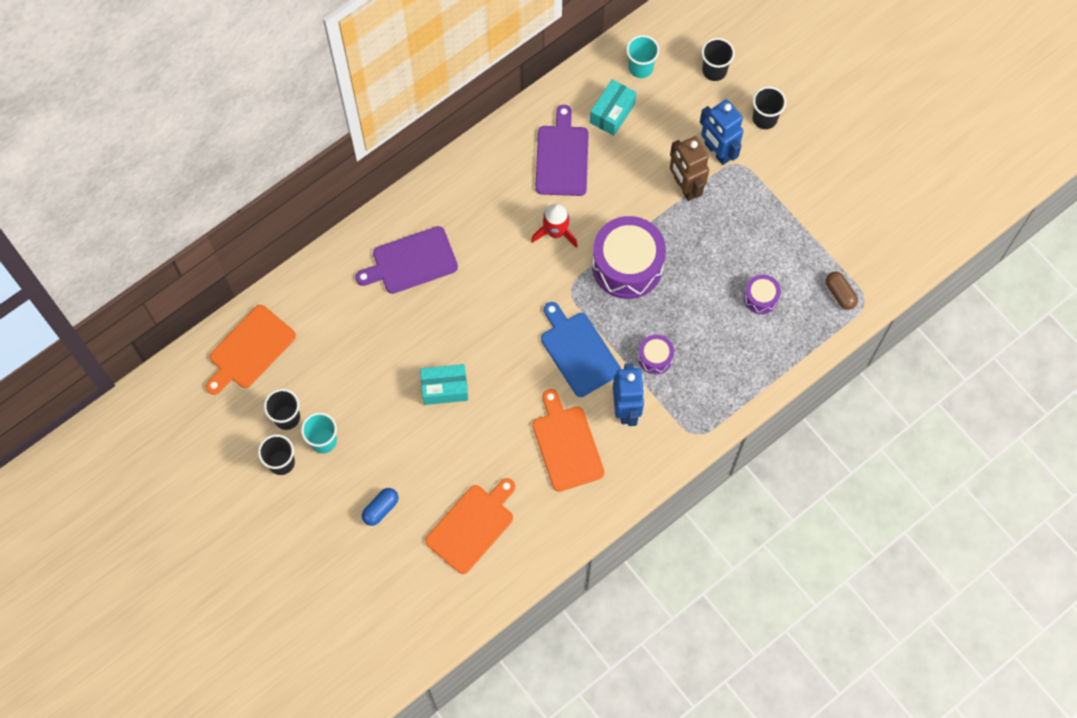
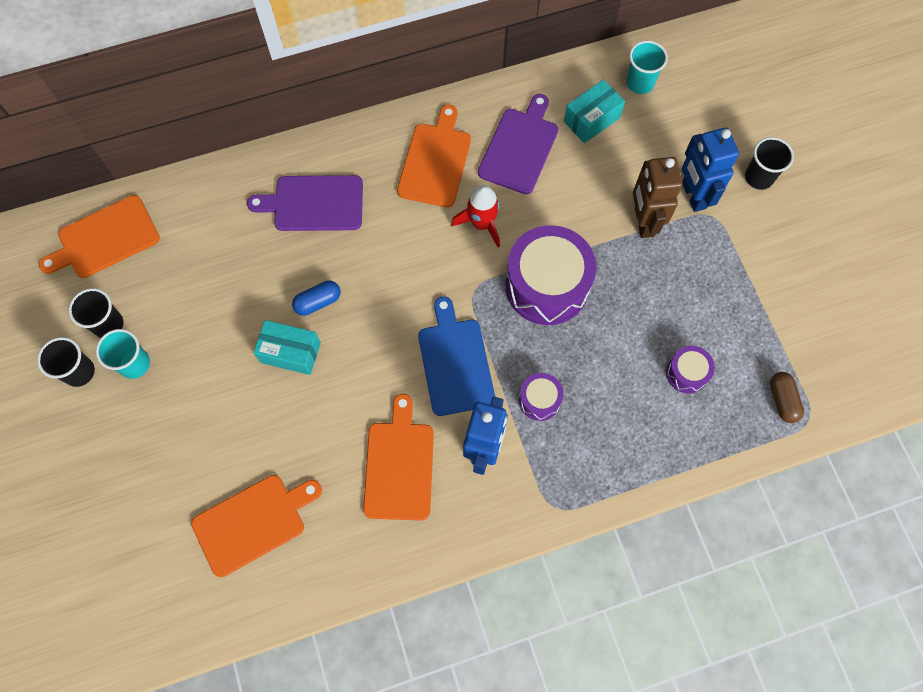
camera: 20 degrees right, 0 degrees up
(380, 509) = (161, 464): blue capsule -> blue capsule (318, 302)
(497, 192) = (435, 161): none -> orange cutting board
(714, 70) = (719, 110): black cup -> none

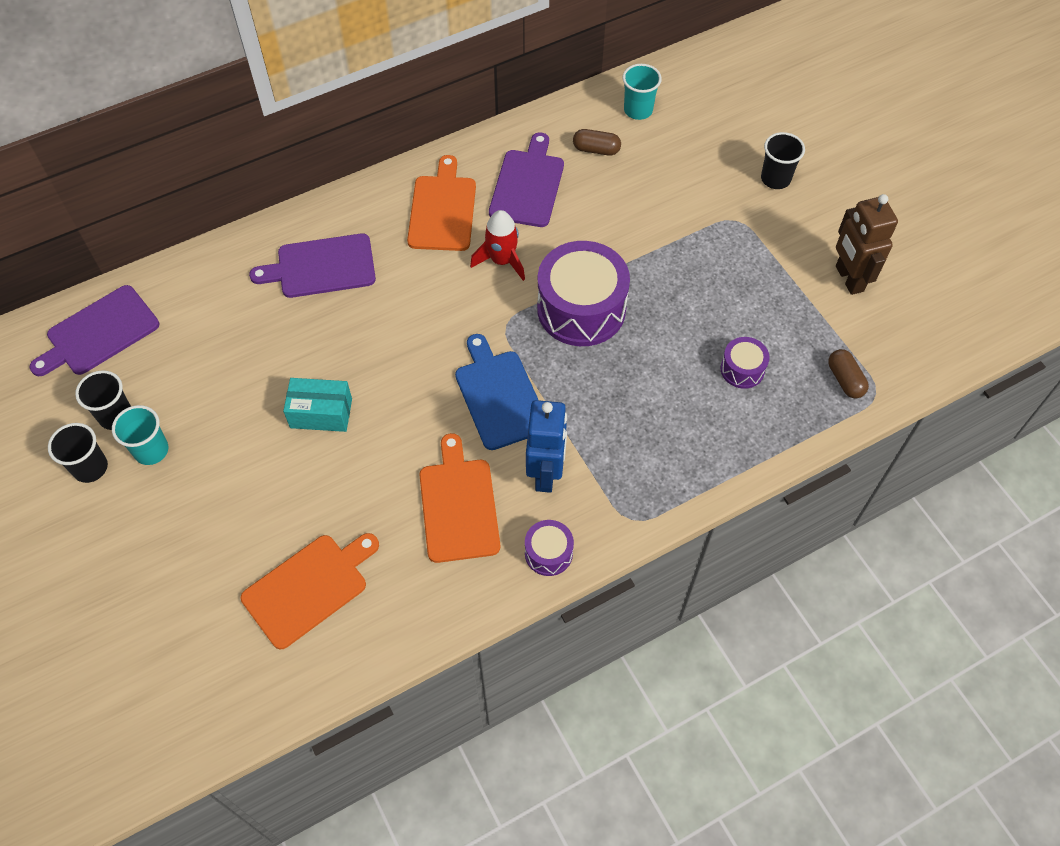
camera: 10 degrees left, 10 degrees down
(105, 239) = (99, 333): orange cutting board -> purple cutting board
(318, 302) = (342, 360): blue capsule -> none
(539, 400) = (595, 418): purple drum -> purple drum (548, 553)
(591, 120) = (596, 149): turquoise box -> brown capsule
(643, 222) = (668, 235): brown robot -> brown robot (849, 279)
(693, 195) = (713, 204): blue robot -> none

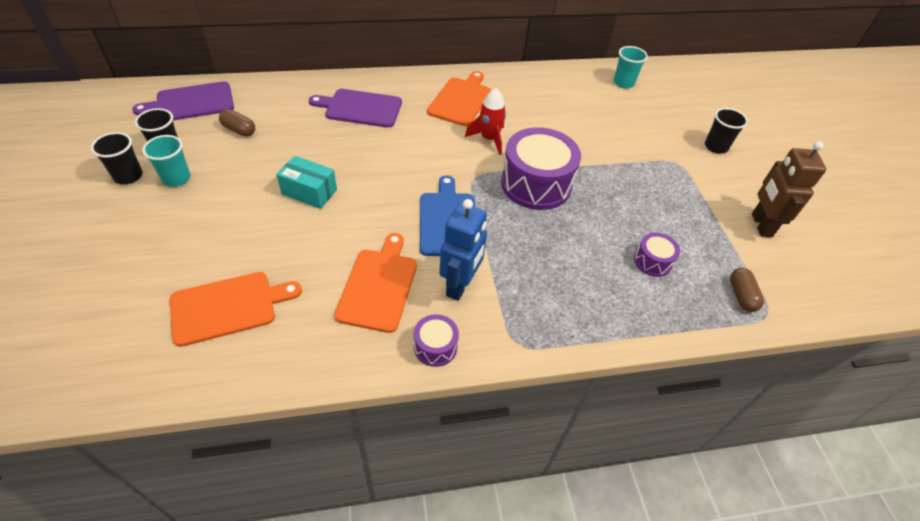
camera: 15 degrees right, 10 degrees down
(528, 185) = (527, 102): purple cutting board -> none
(596, 149) = (585, 96): brown capsule -> brown capsule (239, 130)

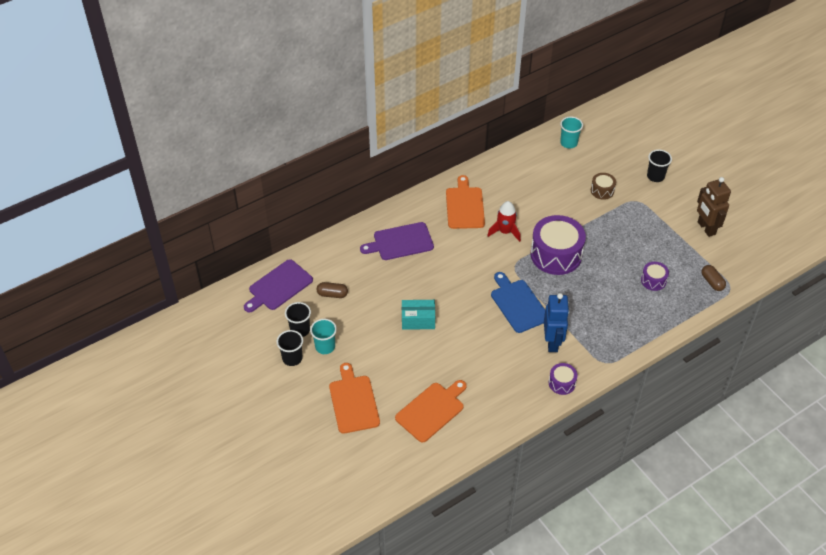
camera: 20 degrees left, 0 degrees up
(379, 286) = (506, 362): orange cutting board -> orange cutting board (353, 402)
(637, 139) = (602, 190): none -> brown drum

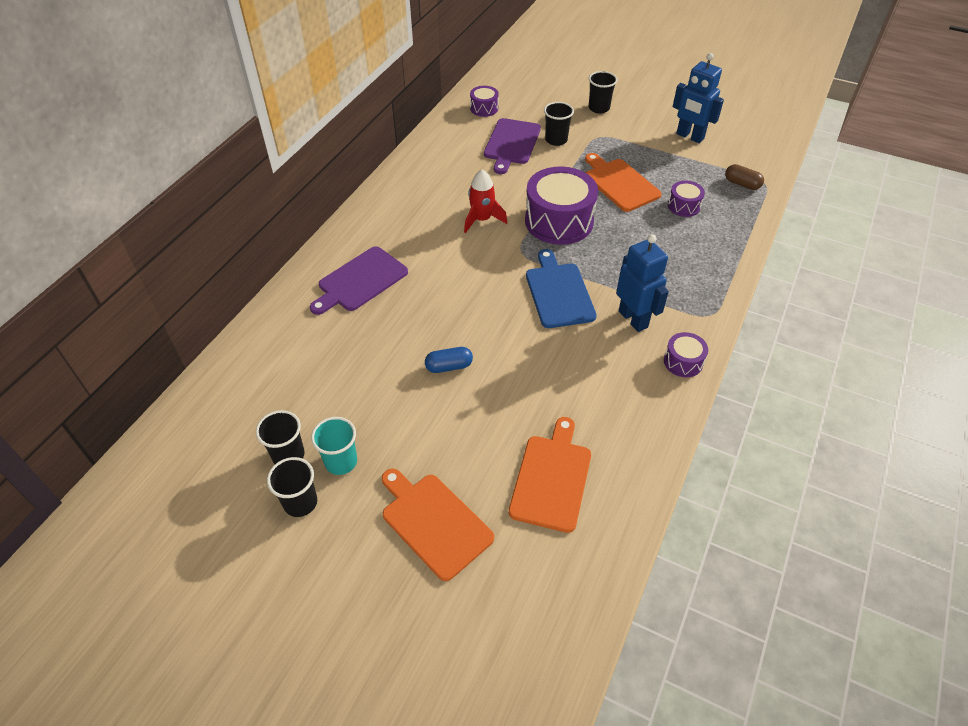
camera: 30 degrees left, 0 degrees up
(278, 286) = (220, 408): purple cutting board -> purple cutting board (511, 143)
(332, 294) = (307, 384): brown capsule -> none
(418, 320) = (449, 366): turquoise box -> blue capsule
(465, 206) = (413, 210): orange cutting board -> orange cutting board (620, 183)
(518, 304) = (559, 292): blue cutting board -> blue cutting board turned 45 degrees clockwise
(568, 143) = (484, 108): turquoise cup -> purple drum
(602, 190) = (556, 140): brown drum -> black cup
(706, 228) = (689, 136): brown robot -> blue robot

